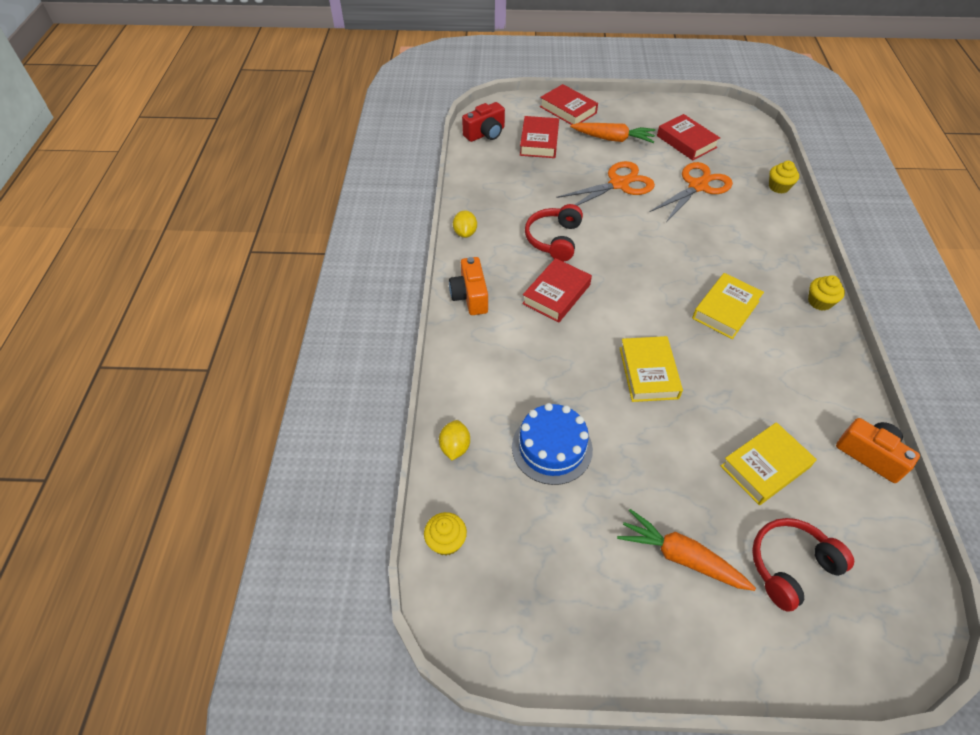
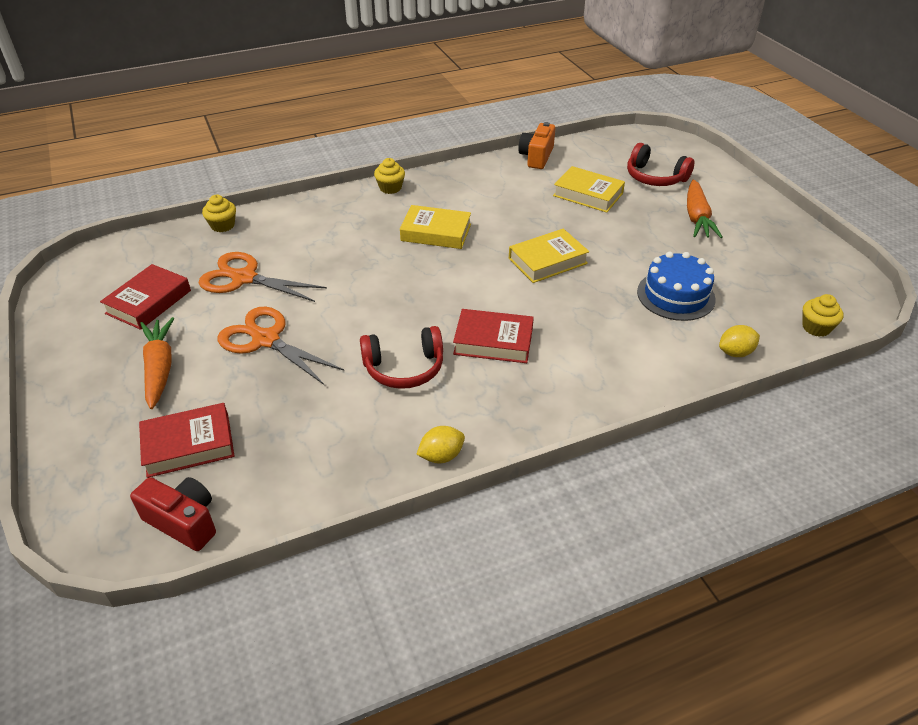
camera: 115 degrees left, 10 degrees down
(470, 296) = (547, 409): orange camera -> none
(568, 110) = (85, 437): red book -> none

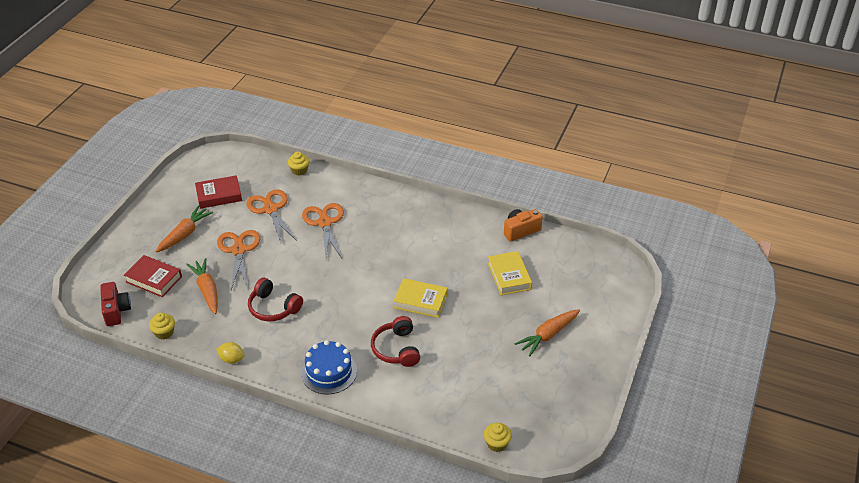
camera: 45 degrees right, 0 degrees up
(288, 406) = (207, 290): none -> orange carrot
(332, 254) = (324, 223): none -> orange scissors
(390, 188) = (408, 199): yellow cupcake -> yellow cupcake (164, 332)
(436, 232) = (390, 244): yellow book -> none
(493, 341) = (328, 324): red book -> none
(655, 177) = (569, 292): red headphones -> red headphones (396, 349)
(675, 295) = (454, 369): blue cake -> blue cake (329, 372)
(735, 353) = (430, 420): yellow lemon -> none

